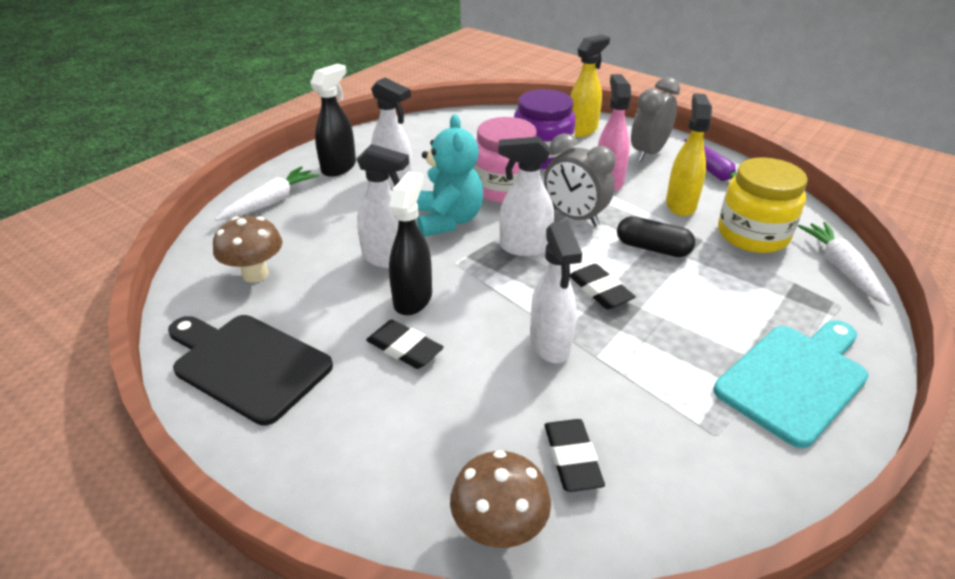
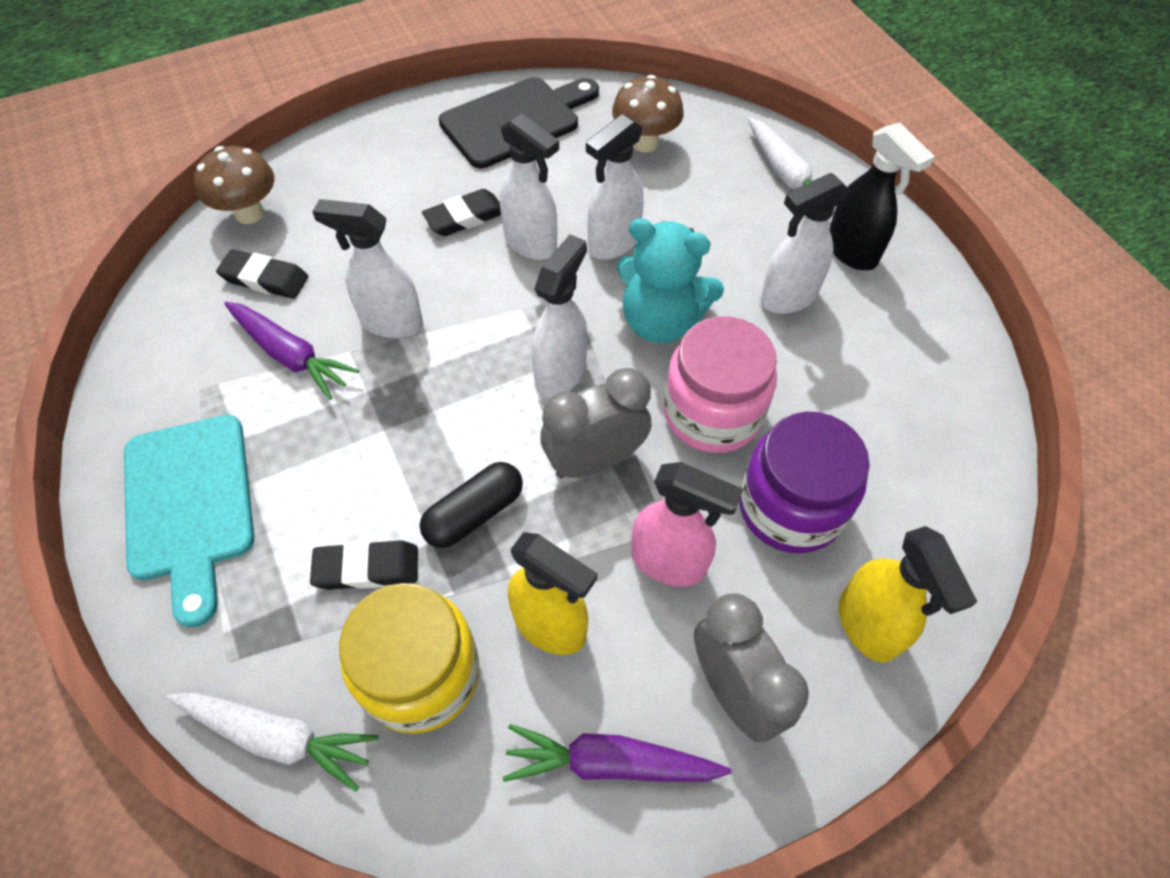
camera: 115 degrees right, 20 degrees up
(413, 299) = (531, 244): black spray bottle -> white spray bottle
(600, 290) = (436, 408): black eraser -> black eraser (367, 568)
(631, 390) = (291, 355): none -> purple carrot

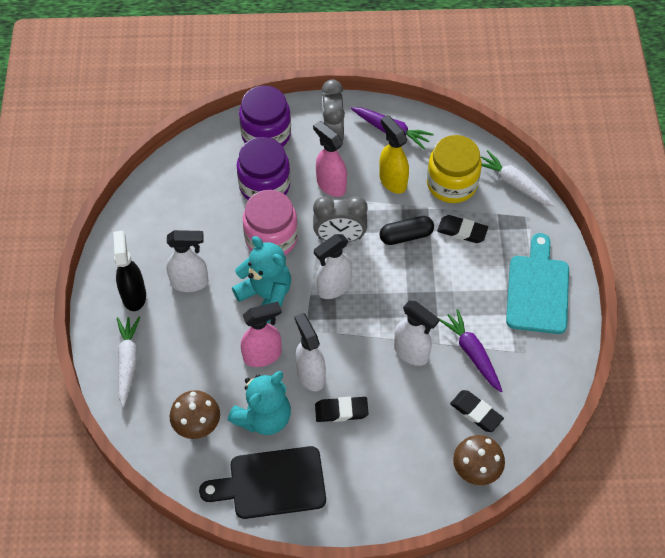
camera: 155 degrees left, 0 degrees up
(566, 177) = (263, 417): none -> turquoise teddy bear
(613, 243) = (263, 355): white spray bottle -> pink spray bottle
(867, 626) = (266, 134): yellow spray bottle -> purple jar

